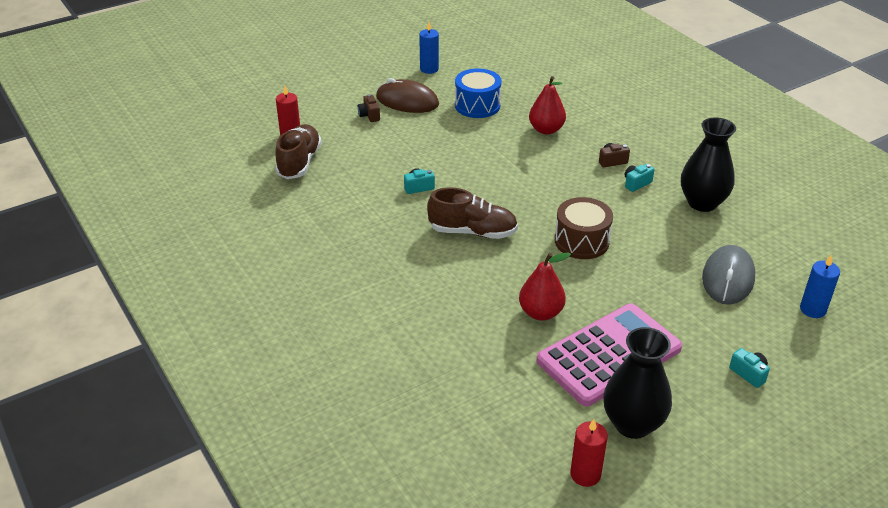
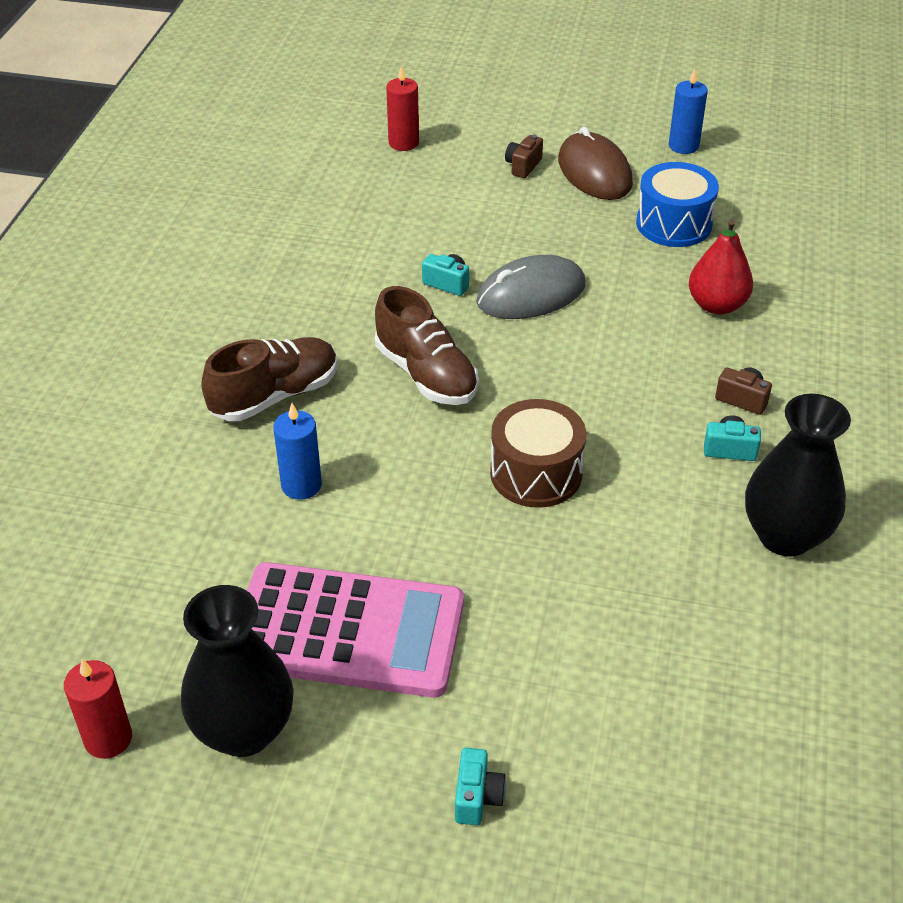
camera: 45 degrees right, 5 degrees up
(299, 162) = (366, 179): brown shoe -> brown shoe (275, 396)
(541, 312) = (352, 522): red pear -> none
(728, 278) = (654, 658): grey mouse -> grey mouse (531, 294)
(812, 309) = (709, 794): blue candle -> blue candle (301, 485)

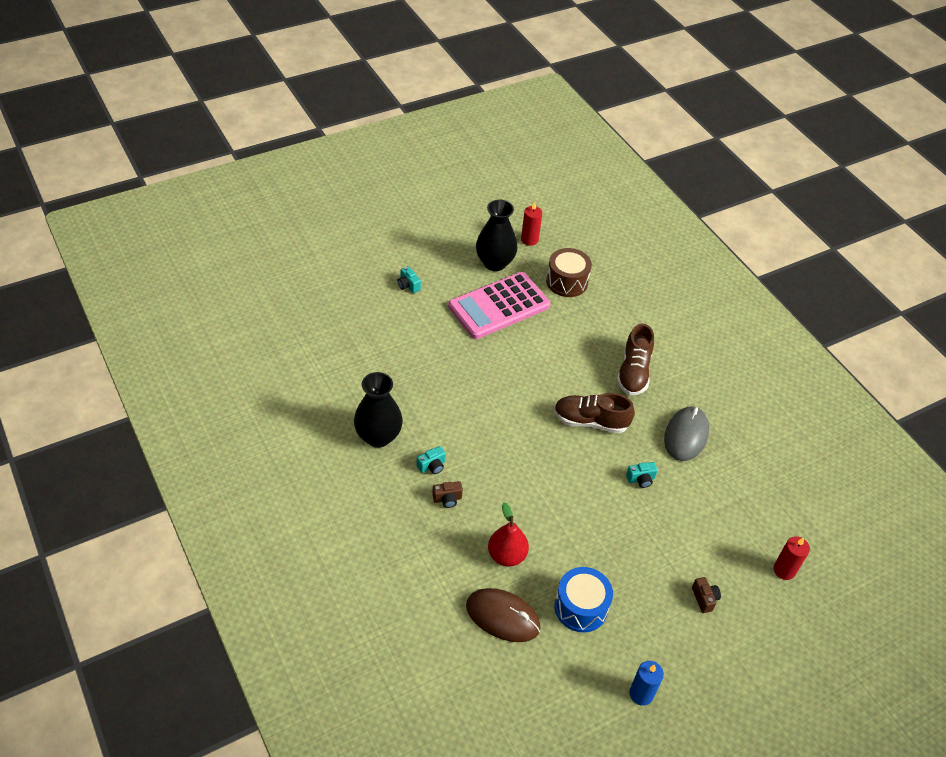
camera: 135 degrees right, 5 degrees up
(301, 485) = (576, 343): blue candle -> none
(531, 294) = (598, 500): grey mouse -> grey mouse (686, 435)
(536, 473) = (498, 403): brown drum -> brown drum (567, 282)
(594, 172) = (663, 624): brown mouse -> brown mouse (503, 616)

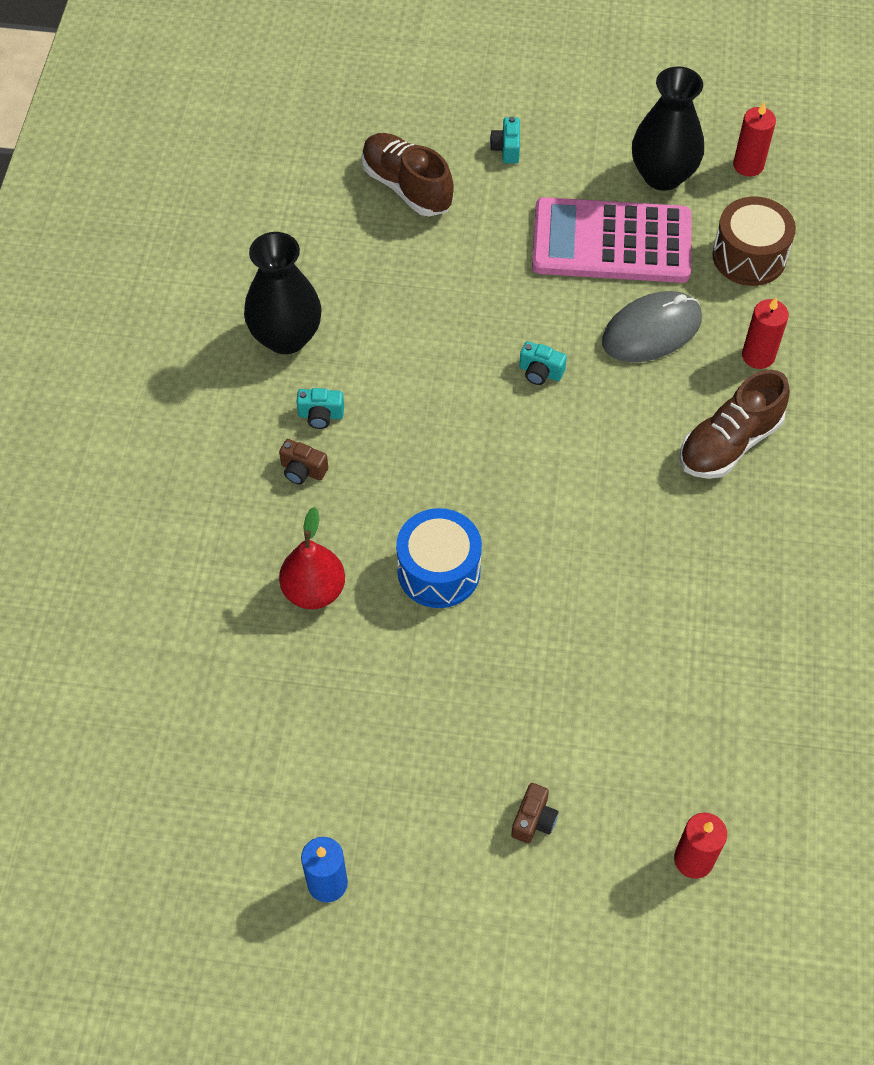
camera: 40 degrees right, 10 degrees up
(503, 616) = (238, 665): brown mouse -> none
(581, 607) = (350, 719): blue drum -> blue drum (439, 571)
(590, 421) = (596, 478): brown shoe -> brown shoe (407, 187)
(610, 325) = (758, 356): none -> red candle
(641, 479) = (595, 601): turquoise camera -> turquoise camera (540, 372)
(686, 435) = (725, 579): grey mouse -> grey mouse (651, 330)

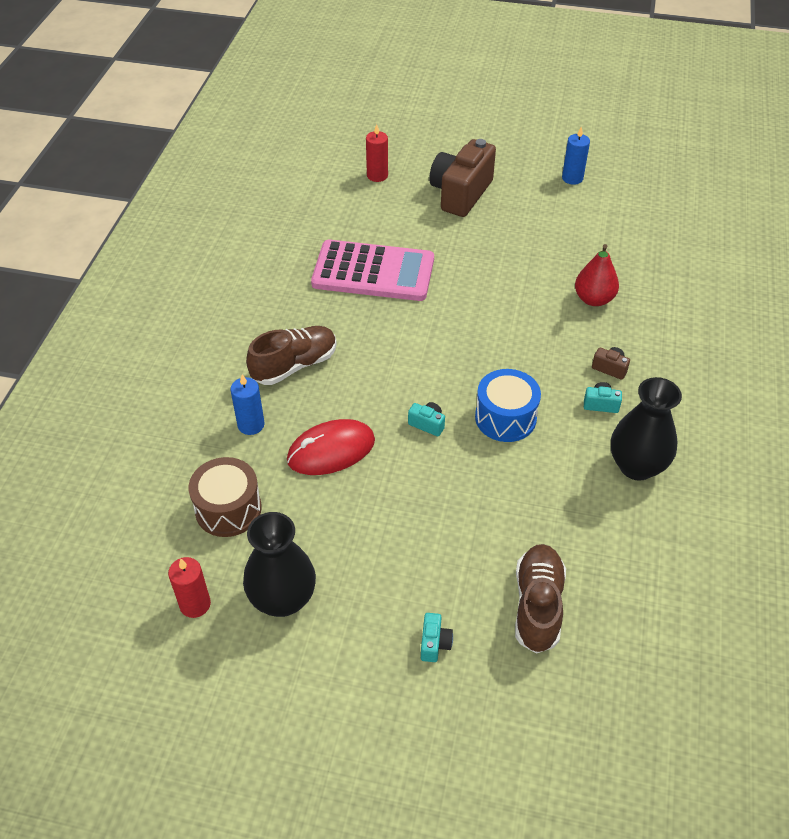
camera: 175 degrees left, 10 degrees down
(407, 187) = (537, 605): brown shoe -> brown shoe turned 135 degrees counterclockwise
(439, 571) = (511, 304): blue drum -> blue drum (505, 418)
(533, 820) = (460, 193): brown camera -> brown camera, size x2.47
(611, 242) = (348, 531): pink calculator -> pink calculator (373, 272)
(651, 330) = (331, 450): grey mouse -> red mouse
(758, 356) = (251, 425): red candle -> blue candle

